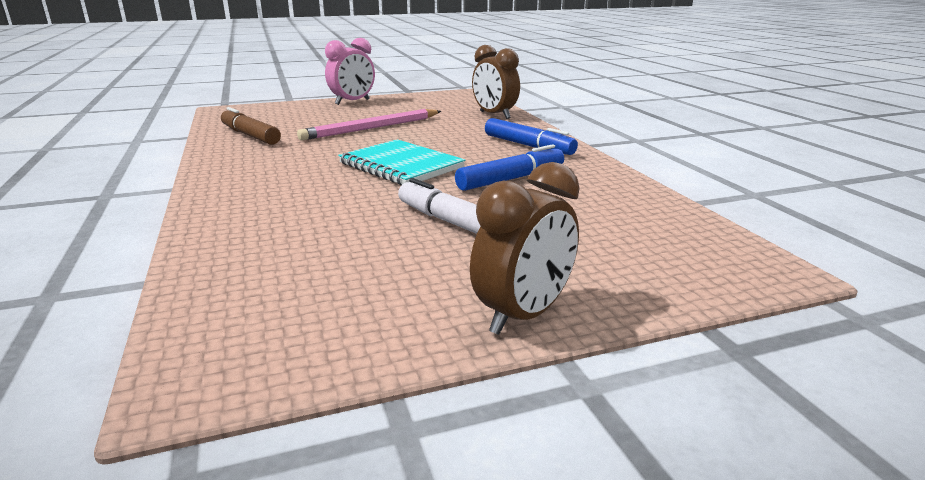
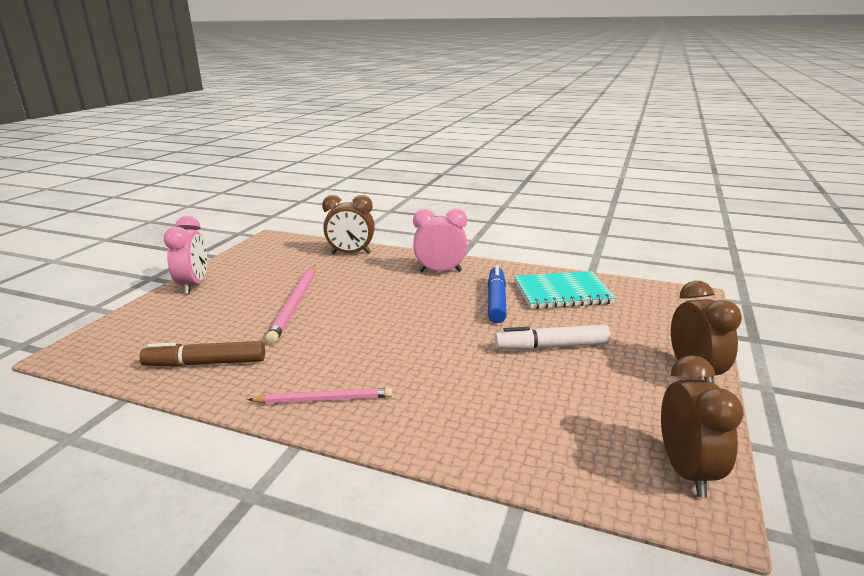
camera: 50 degrees left, 0 degrees up
(239, 175) = (324, 399): none -> pink pencil
(269, 354) = (686, 471): none -> brown clock
(401, 165) = (412, 325): turquoise notebook -> turquoise notebook (562, 292)
(528, 146) = (440, 271): blue marker -> pink clock

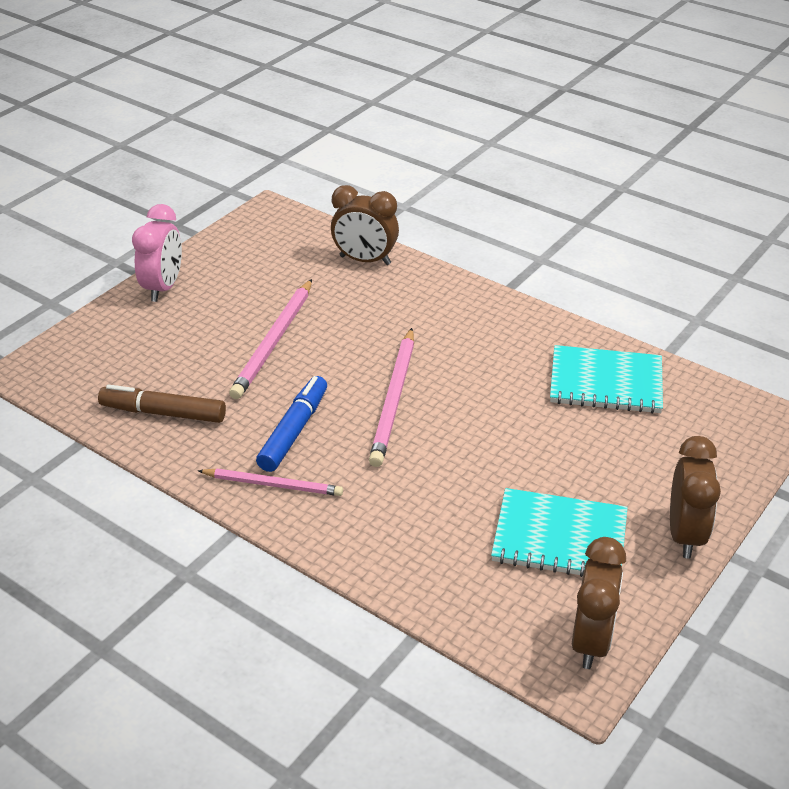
camera: 15 degrees right, 15 degrees up
(408, 324) = (394, 399): none -> pink pencil
(440, 271) = (467, 315): pink clock -> none
(496, 301) = (515, 381): blue marker -> blue marker (294, 431)
(551, 346) = (544, 465): white marker -> none
(598, 394) = (559, 538): none -> turquoise notebook

